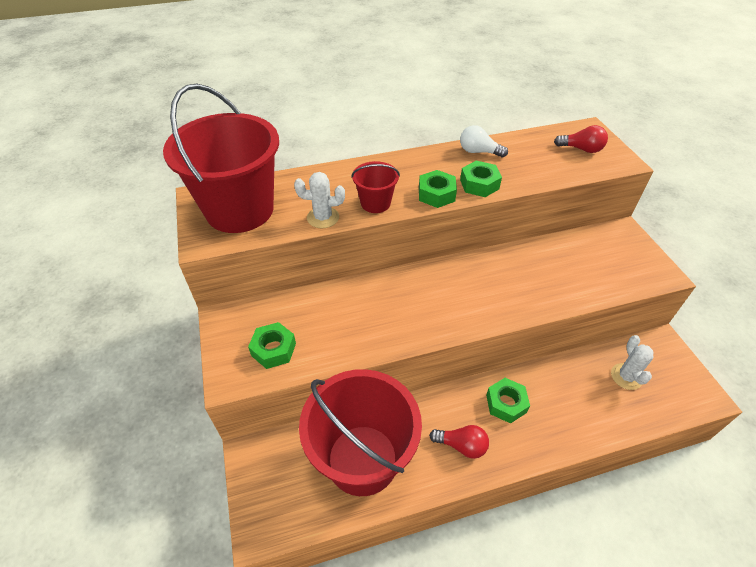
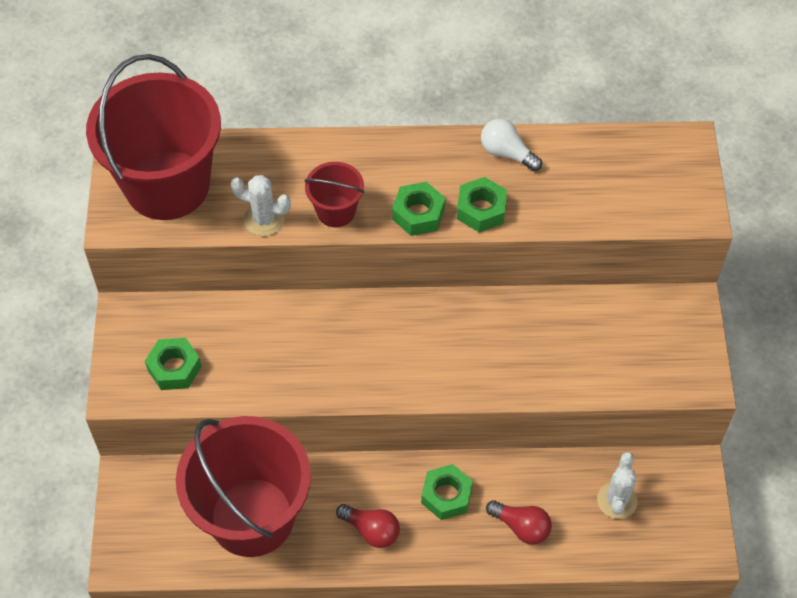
camera: 15 degrees right, 10 degrees up
(581, 149) = (653, 179): red light bulb -> red light bulb (521, 527)

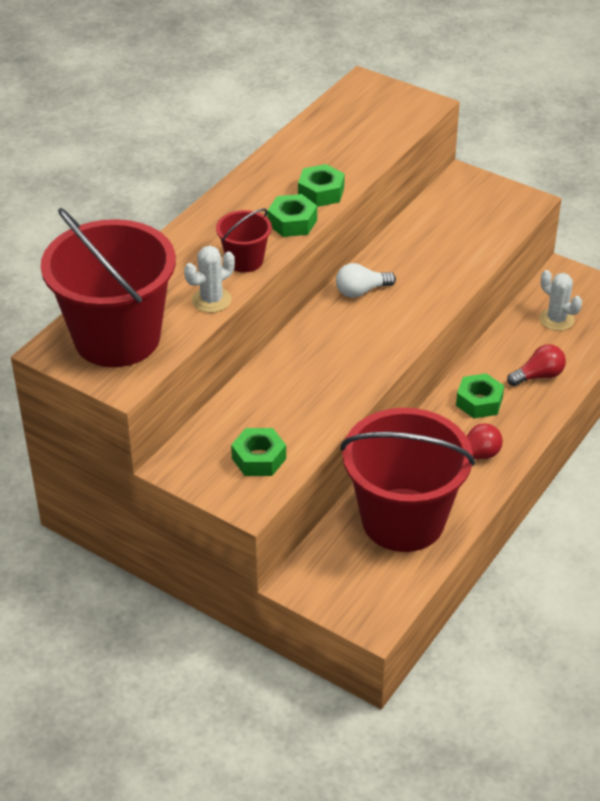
camera: 55 degrees left, 15 degrees down
(506, 153) = (284, 159): white light bulb -> white light bulb (361, 291)

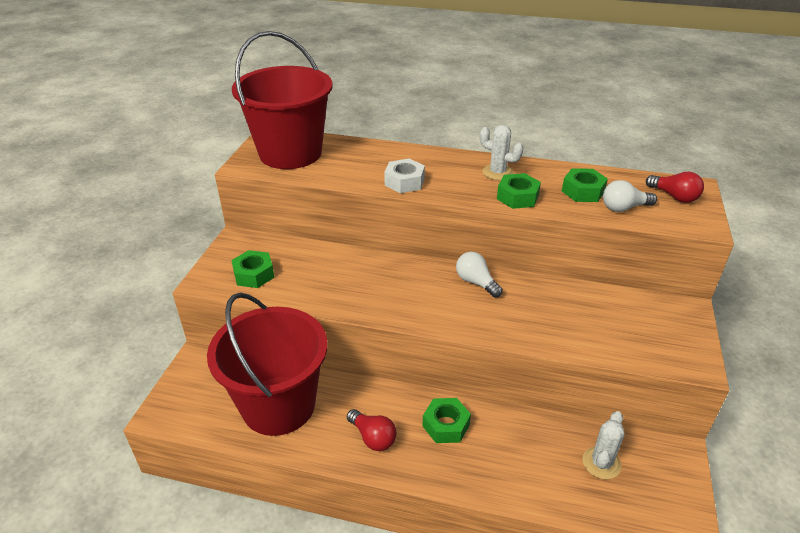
camera: 70 degrees right, 5 degrees down
(211, 300) = (349, 178): white cactus -> white cactus (497, 172)
(245, 260) = (404, 182): red bucket -> white nut
(292, 222) = (467, 192): green nut -> green nut (583, 191)
(376, 136) = (623, 208): none -> white light bulb
(538, 376) = (507, 465): red light bulb -> red light bulb (674, 197)

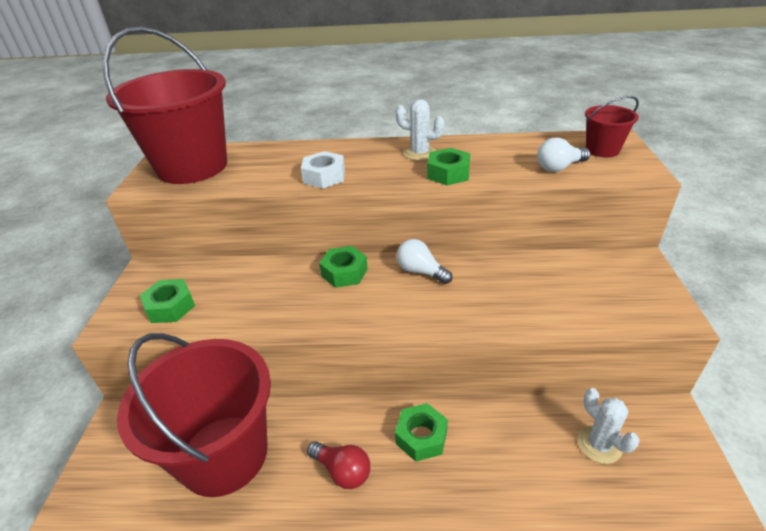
camera: 10 degrees left, 0 degrees up
(583, 191) = (512, 158): green nut -> green nut (344, 272)
(601, 463) = (599, 444): white cactus -> white cactus turned 45 degrees counterclockwise
(674, 197) = (602, 150): red light bulb -> red bucket

